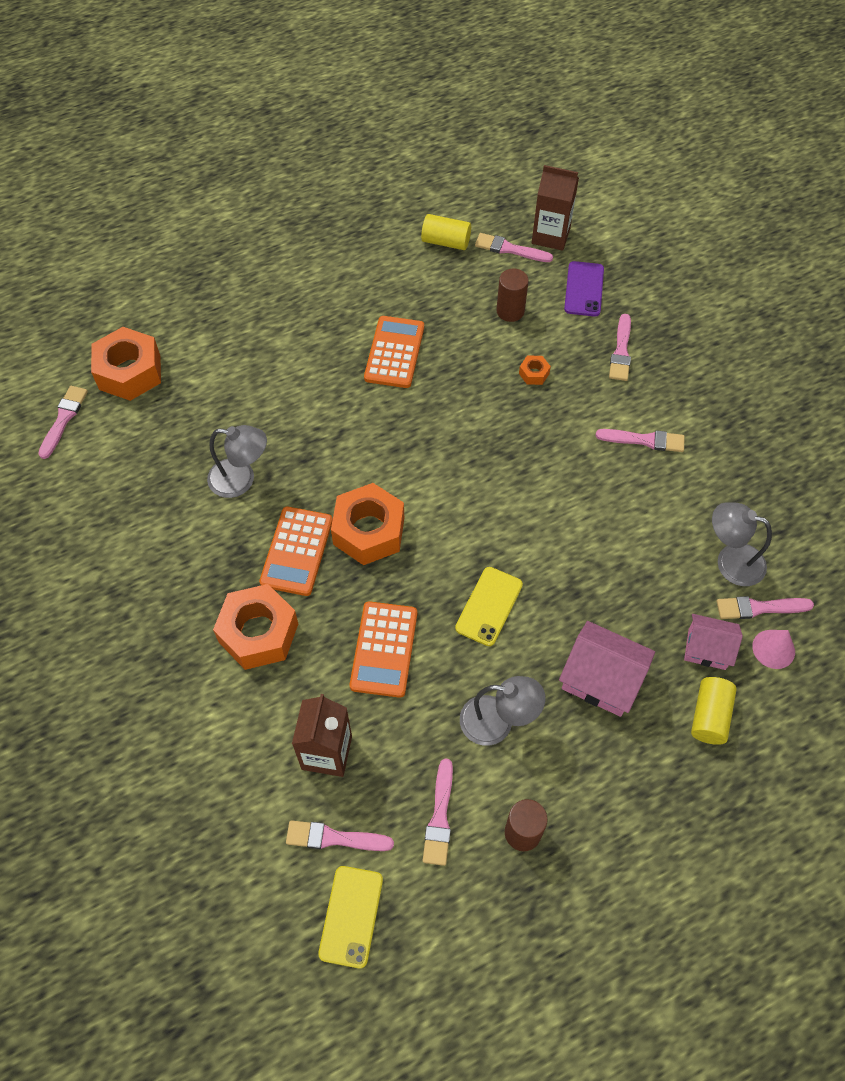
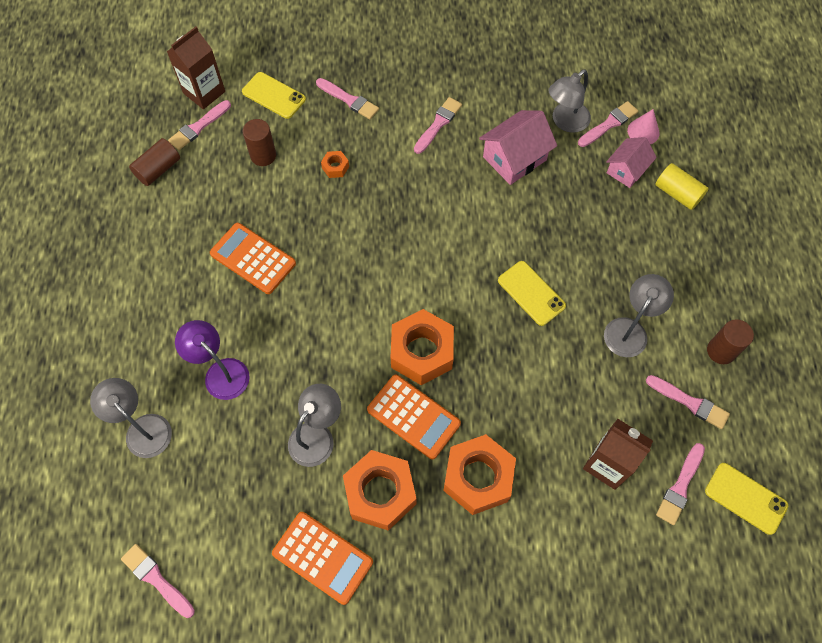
camera: 65 degrees left, 5 degrees up
(130, 372) = (137, 495): orange nut -> orange nut (380, 493)
(190, 348) = (143, 428): none -> grey lamp
(268, 379) = (220, 372): none -> purple lamp
(384, 649) = (535, 385): orange calculator -> orange calculator (322, 557)
(446, 242) = (158, 169): yellow cylinder -> brown cylinder
(584, 289) = (274, 95): purple phone -> yellow phone
(601, 679) = (623, 246): pink house -> pink house (514, 158)
(759, 608) = (609, 124): pink brush -> pink brush turned 150 degrees counterclockwise

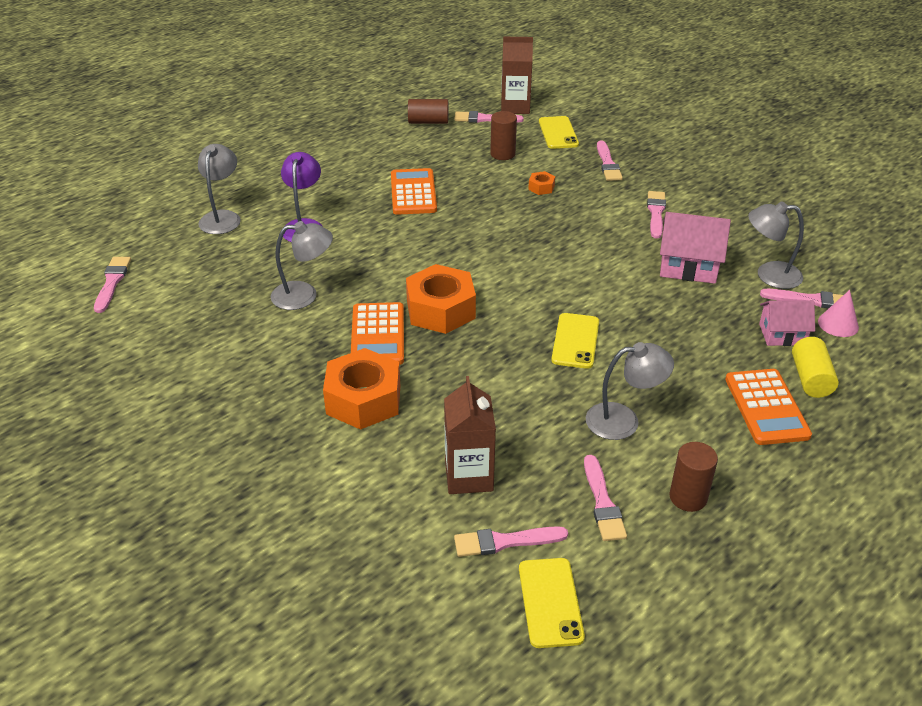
camera: 50 degrees right, 25 degrees down
(322, 557) = (204, 351): orange calculator -> orange calculator (766, 407)
(380, 493) = (290, 352): orange nut -> none
(438, 124) = (656, 213): pink brush -> pink brush turned 75 degrees counterclockwise

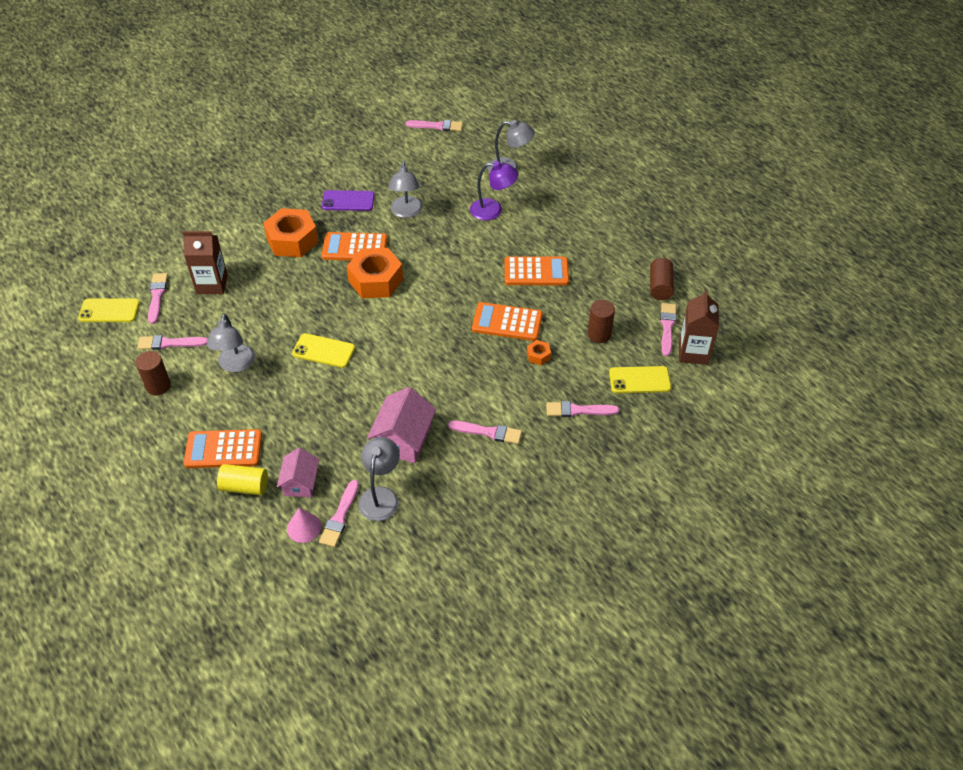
camera: 95 degrees right, 10 degrees up
(276, 352) = (348, 201): none -> purple phone
(496, 208) = (507, 322): none -> orange calculator

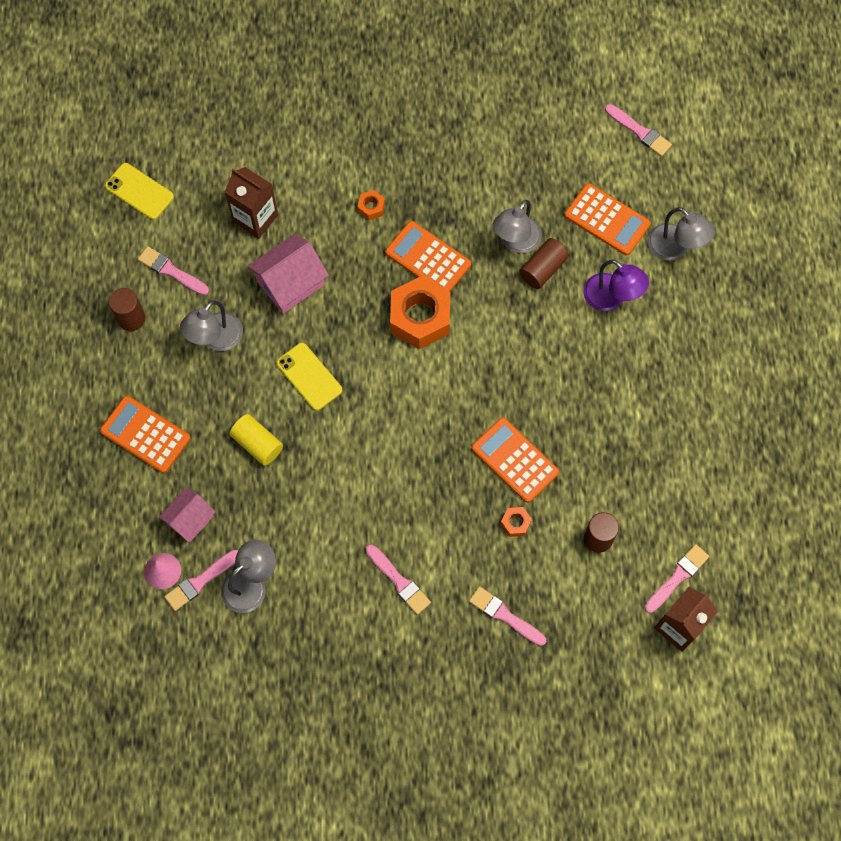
camera: 35 degrees right, 20 degrees up
(157, 296) = (194, 200): pink brush -> none
(245, 487) = (139, 490): yellow cylinder -> yellow cylinder (257, 444)
(292, 240) = (371, 207): orange nut -> orange nut, size x0.43
(348, 201) = (464, 187): purple phone -> none
(403, 439) = (314, 534): pink house -> pink house (290, 283)
(536, 272) = (594, 414): orange calculator -> orange calculator (607, 220)
(639, 380) = (595, 622): yellow phone -> none
(660, 286) = (713, 520): brown cylinder -> brown cylinder (543, 269)

